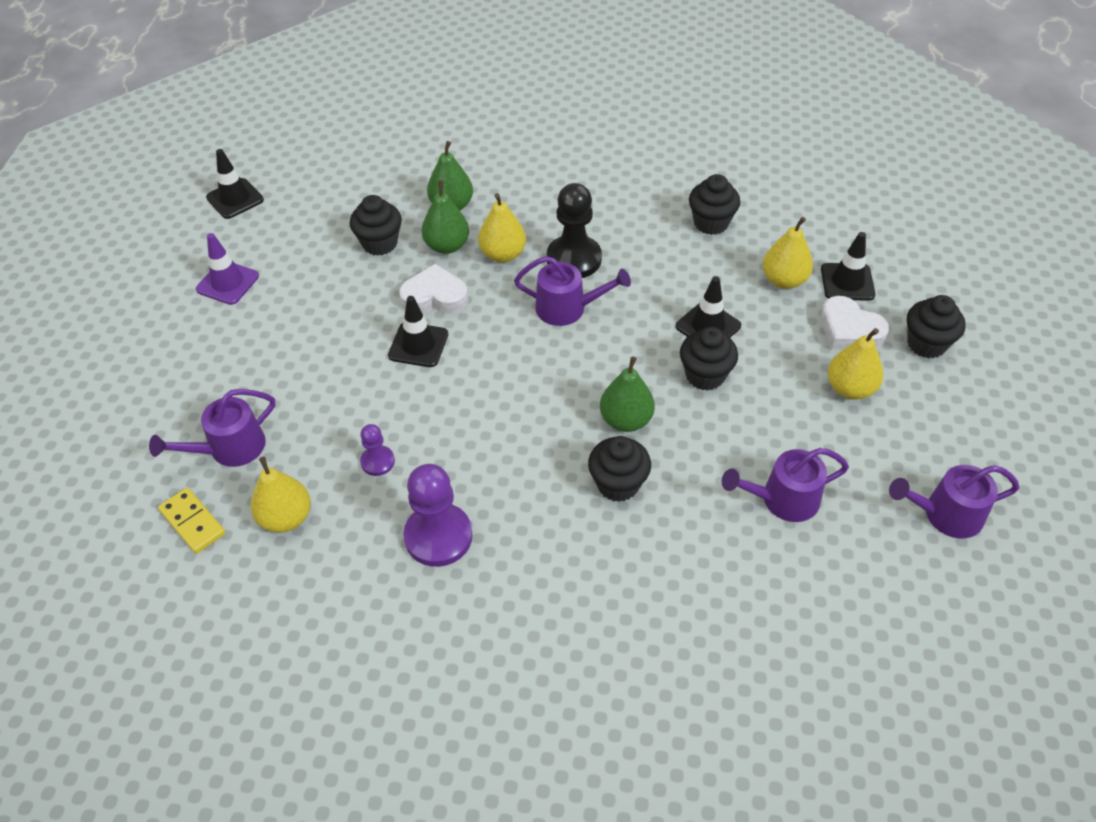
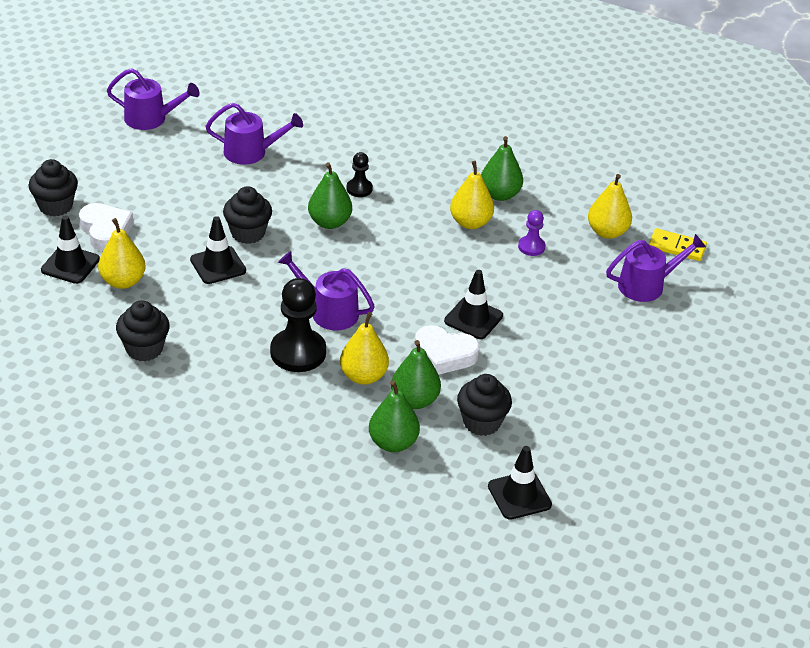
camera: 165 degrees left, 10 degrees down
(192, 522) = (677, 247): yellow domino -> yellow domino turned 45 degrees counterclockwise
(228, 283) = (642, 424): purple traffic cone -> none
(235, 199) = (630, 522): black traffic cone -> black traffic cone (519, 495)
(438, 536) = (500, 194): purple pawn -> green pear
(618, 484) = (359, 189): black cupcake -> black pawn
(850, 388) = (144, 196): yellow pear -> yellow pear (470, 222)

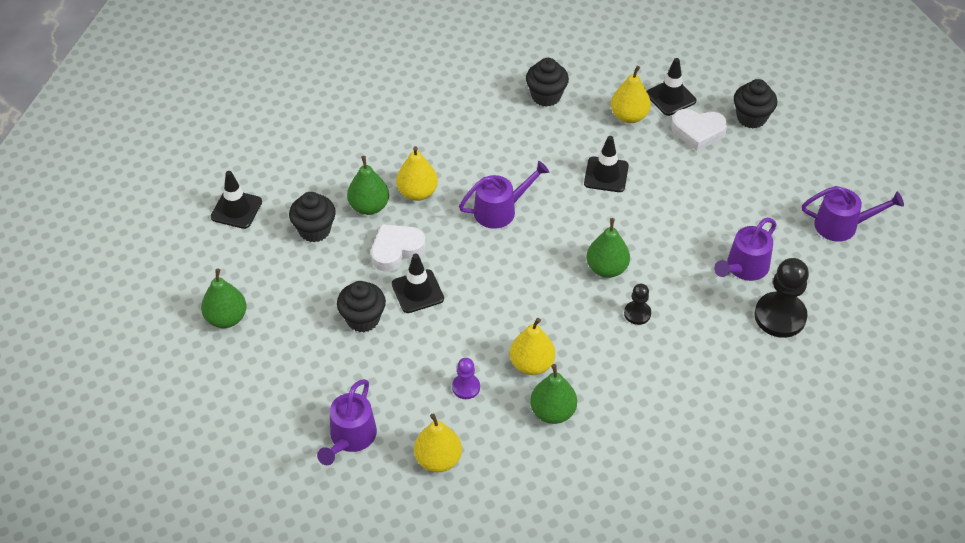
camera: 130 degrees right, 10 degrees up
(151, 119) = (842, 225): purple watering can -> purple watering can turned 135 degrees counterclockwise
(248, 233) = (632, 211): black cupcake -> black cupcake (363, 319)
(298, 352) = (472, 171): black pawn -> black pawn (780, 316)
(393, 443) = (343, 173): green pear -> green pear (226, 318)
(677, 247) = (374, 500): yellow domino -> none

